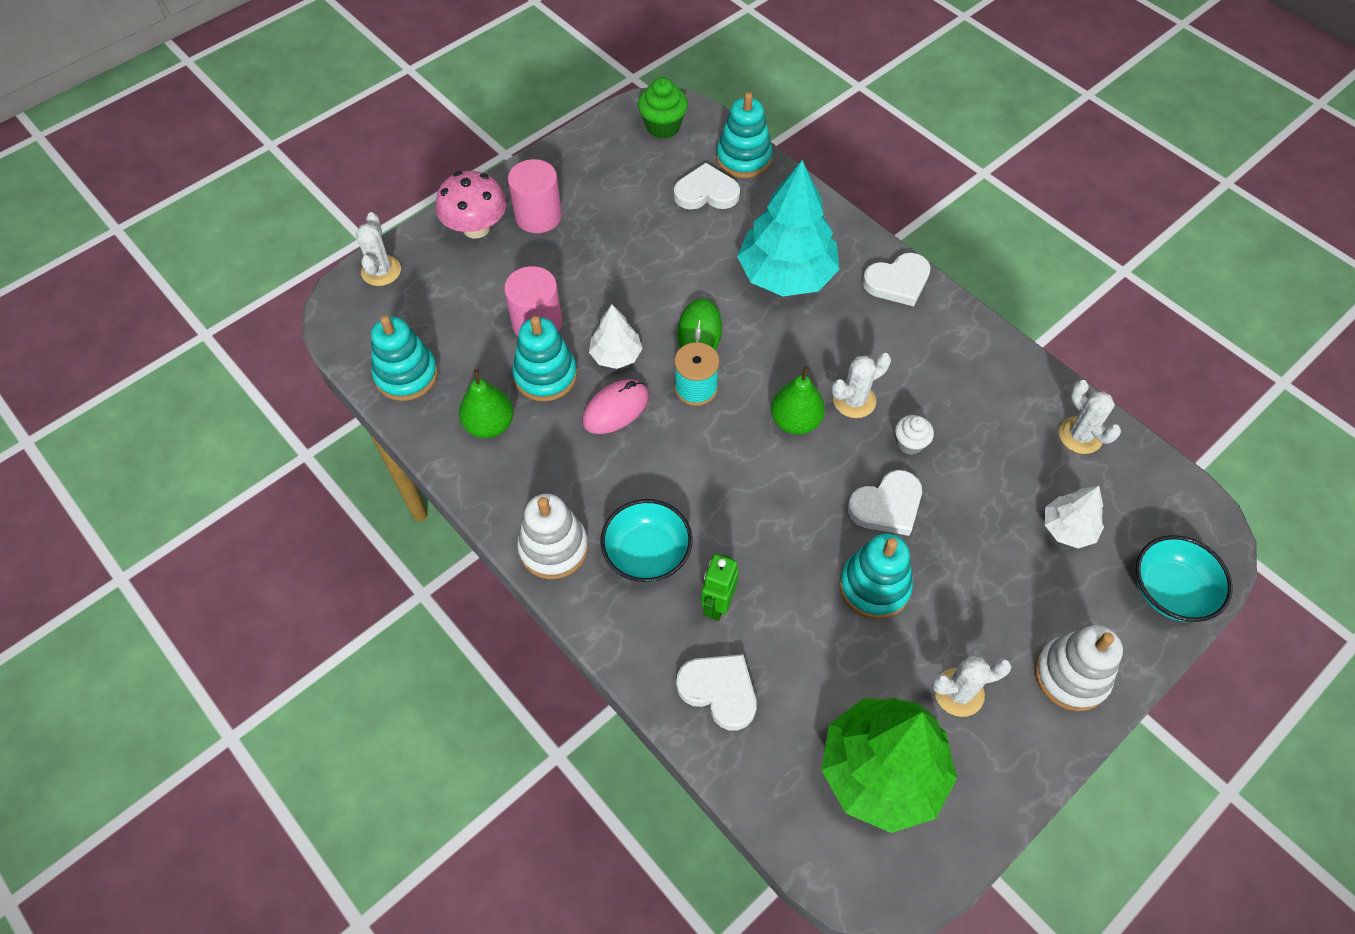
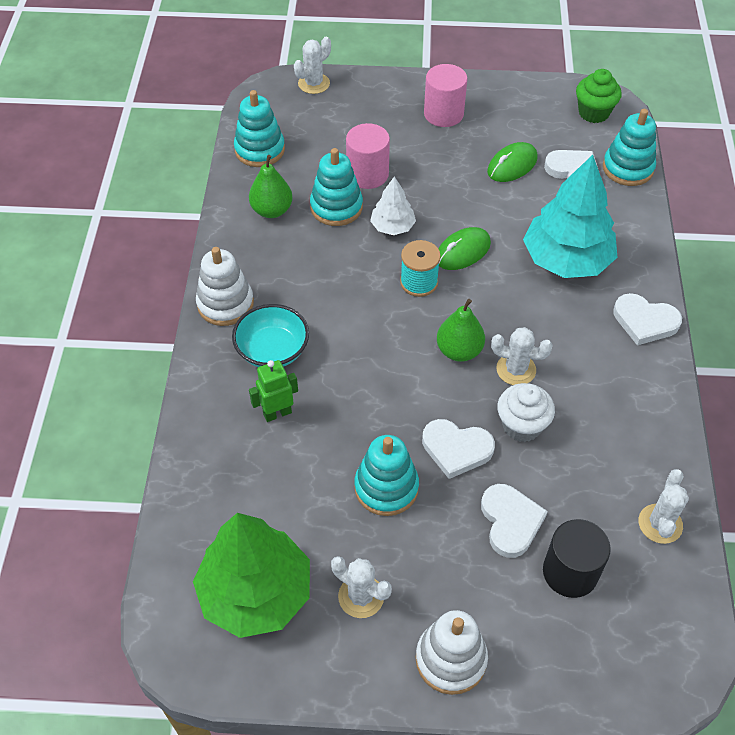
camera: 45 degrees right, 5 degrees down
(476, 228) = (397, 96): pink mushroom -> none
(615, 409) = (354, 256): pink mouse -> none
(651, 223) = (512, 165): none -> green mouse
(719, 691) = (219, 460): white heart -> white heart (510, 521)
(910, 443) = (521, 426): white cupcake -> white cupcake, size x1.57
(1068, 528) = (570, 572): white tree -> black cylinder
(1170, 591) = (597, 679): turquoise bowl -> none

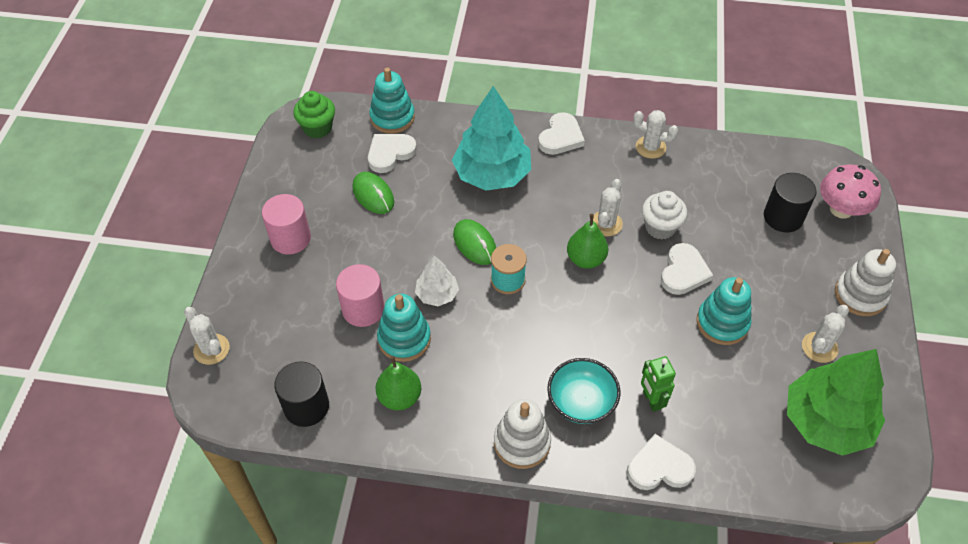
camera: 85 degrees left, 0 degrees up
(260, 150) = (306, 406): turquoise stacking toy -> black cylinder
(510, 521) = (746, 246): white heart -> white heart (659, 467)
(602, 653) = (841, 209): none -> pink mushroom
(660, 524) = (740, 161): white cactus -> white cactus (650, 147)

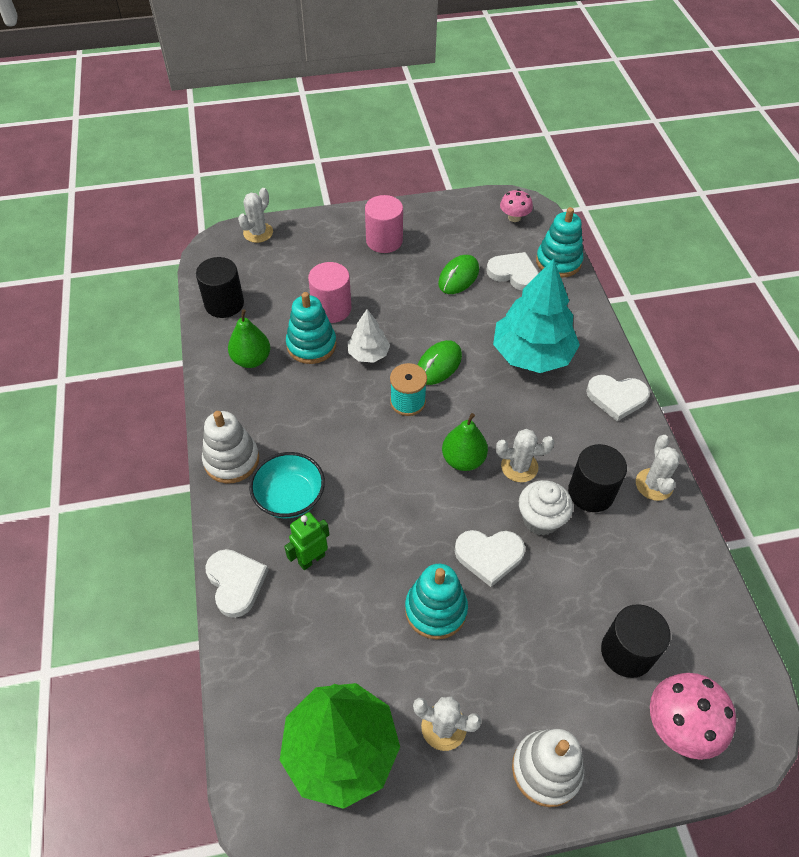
camera: 70 degrees right, 0 degrees up
(317, 128) = (514, 217): green cupcake -> pink mushroom
(645, 187) = (591, 492): none -> black cylinder

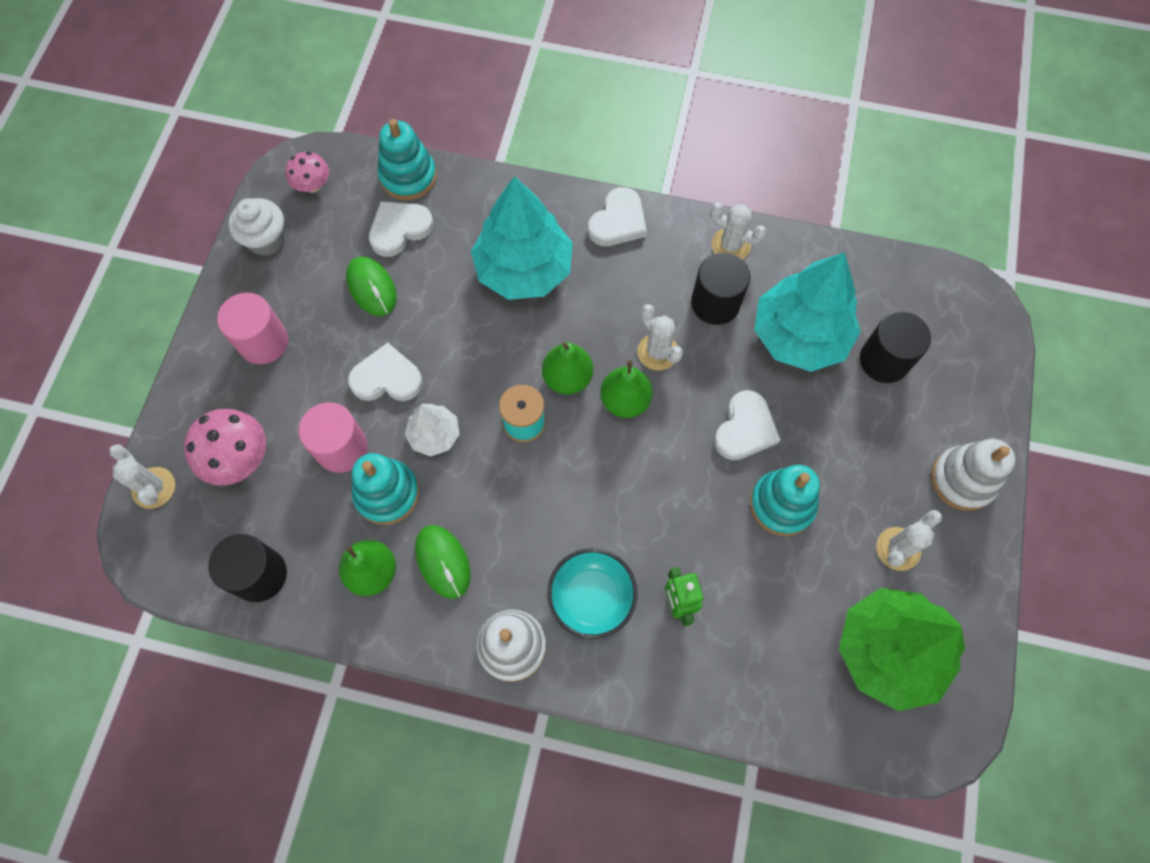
camera: 65 degrees left, 15 degrees up
(236, 583) = (673, 693): white heart -> white heart (387, 378)
(438, 365) = (489, 368): green mouse -> green mouse (443, 562)
(459, 415) = (567, 378): none -> green pear
(519, 467) = (657, 352): white cactus -> white cactus turned 60 degrees counterclockwise
(540, 519) = (725, 363): white cupcake -> white cupcake (266, 240)
(604, 569) = (799, 335): none -> turquoise tree
(680, 725) = (961, 355): pink mushroom -> pink mushroom (239, 458)

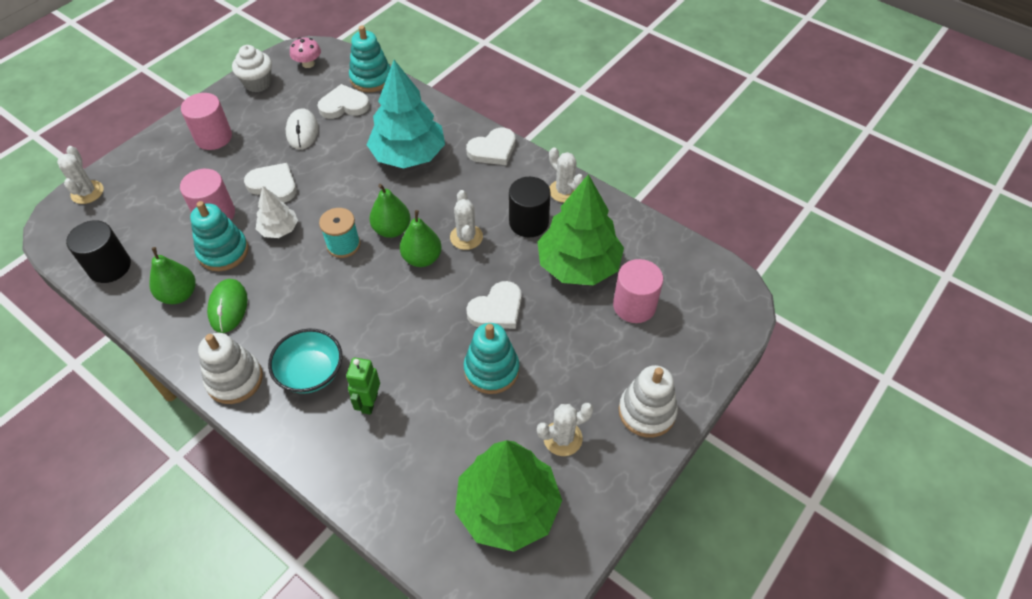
camera: 25 degrees right, 15 degrees down
(239, 458) = (149, 196): pink mushroom -> none
(372, 288) = (302, 131): green mouse -> white mouse
(799, 335) = (578, 265): turquoise tree -> green tree
(884, 360) = (634, 305): black cylinder -> pink cylinder

